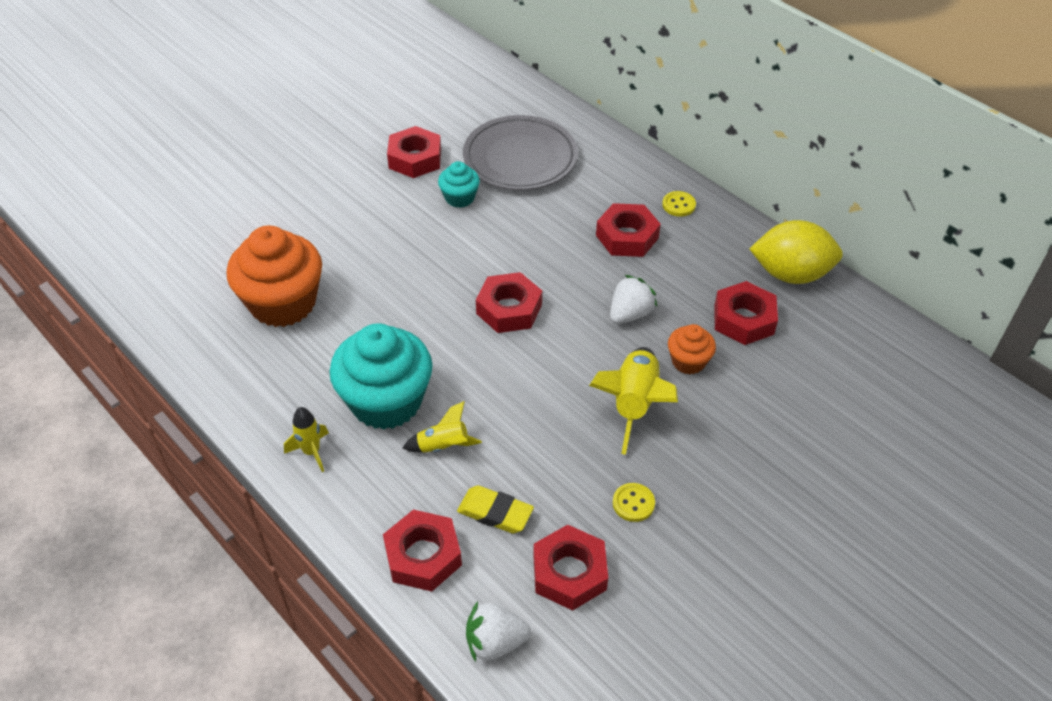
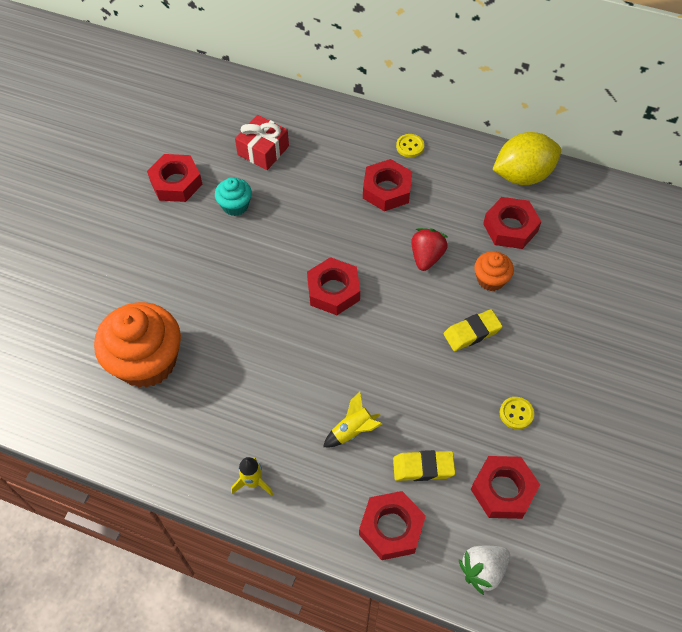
camera: 25 degrees left, 10 degrees up
(386, 401) = (285, 412): turquoise cupcake -> none
(520, 159) = (263, 150): grey plate -> red gift
(630, 314) = (426, 257): white strawberry -> red strawberry
(634, 404) = (472, 332): yellow rocket -> yellow eraser

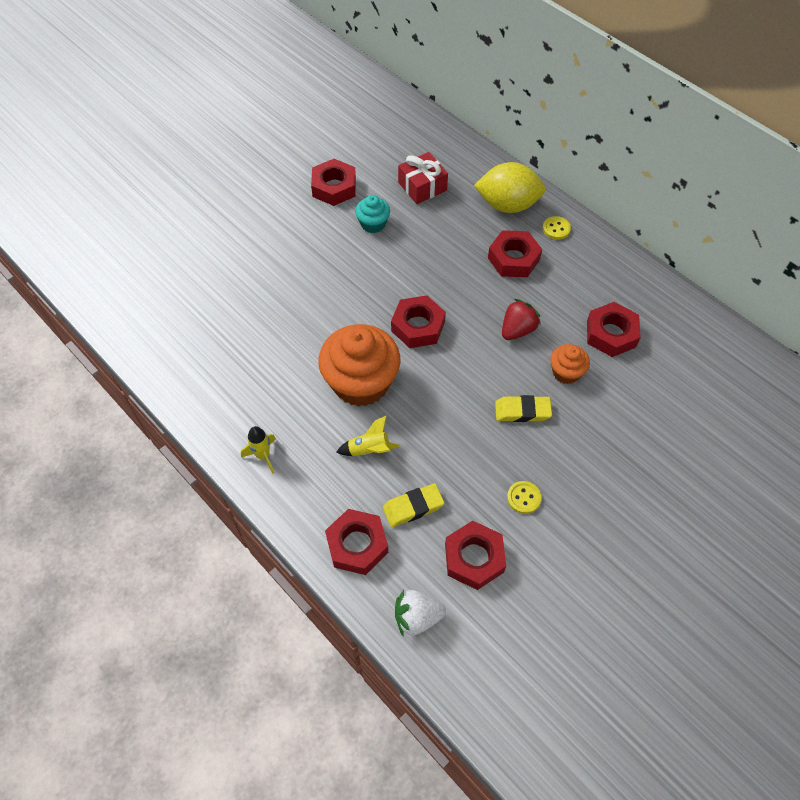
camera: 25 degrees right, 0 degrees up
(147, 361) = (232, 323): orange cupcake -> orange cupcake (361, 382)
(423, 467) = (413, 507): yellow eraser -> yellow eraser turned 45 degrees counterclockwise
(522, 175) = (649, 292): yellow lemon -> yellow lemon (507, 205)

